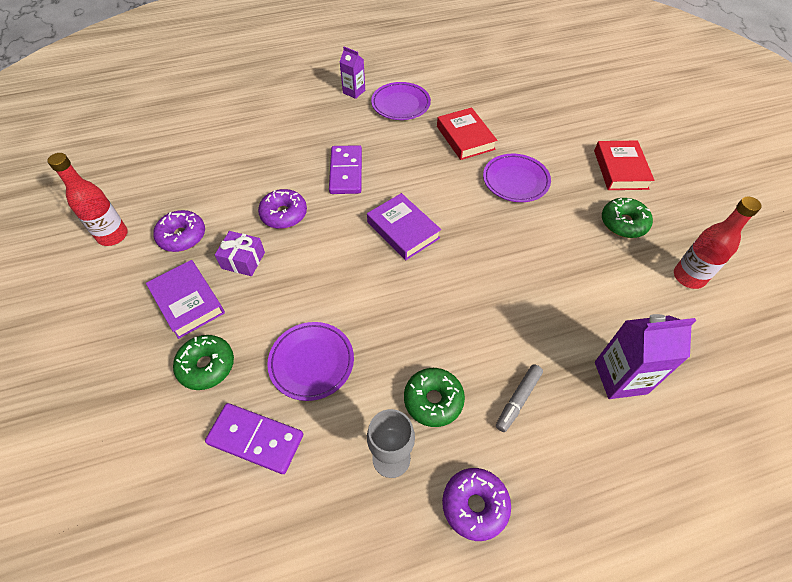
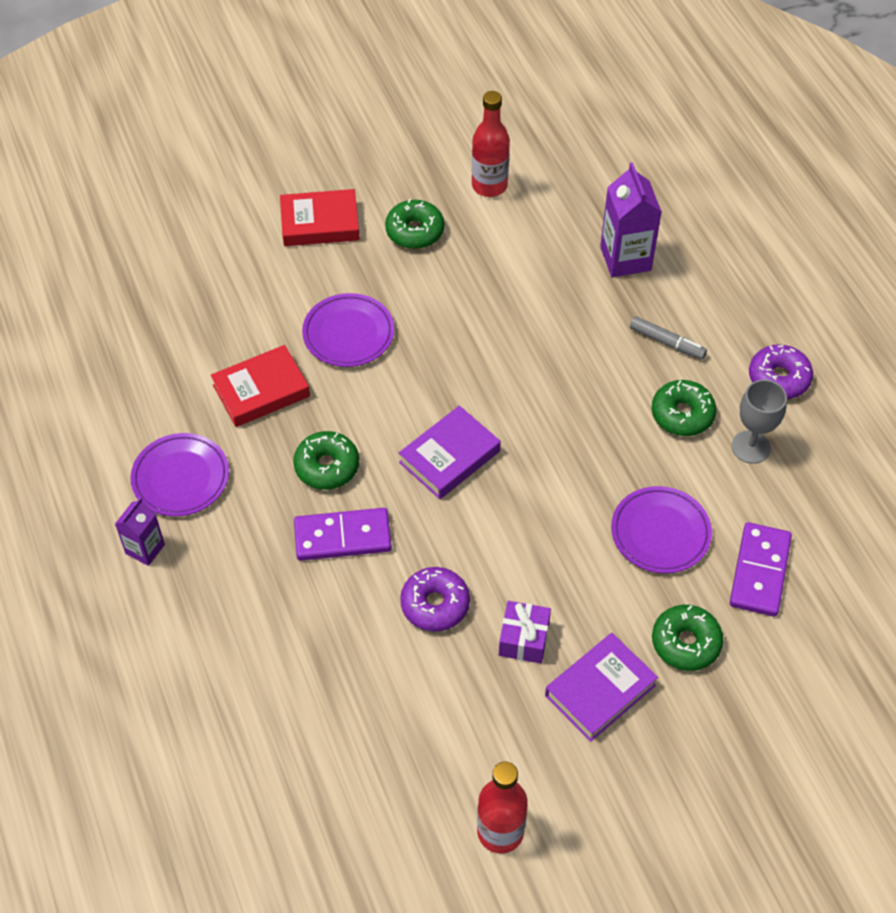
camera: 95 degrees left, 0 degrees up
(182, 236) = (490, 731): purple donut -> none
(402, 166) = (327, 466): none -> green donut

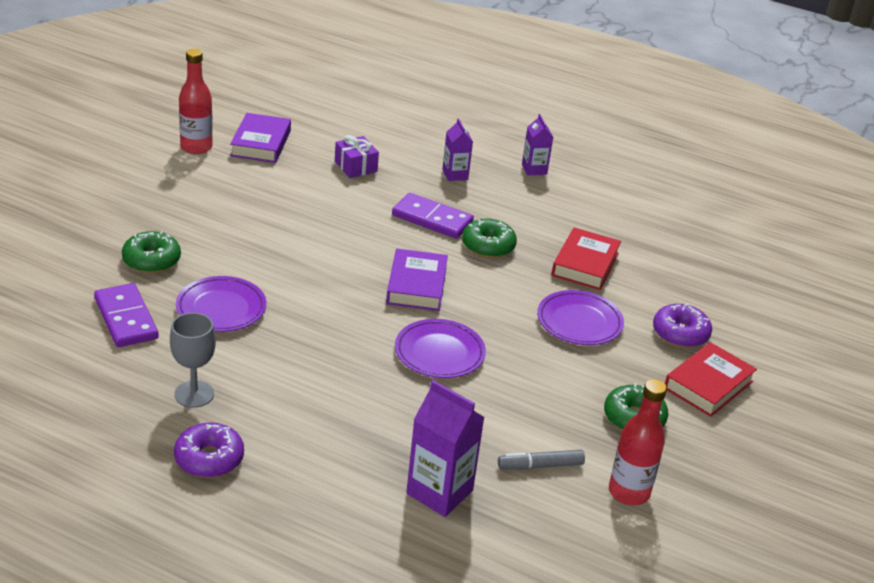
camera: 135 degrees right, 20 degrees down
(181, 478) = (564, 204): purple plate -> purple plate (439, 353)
(242, 592) = (455, 175): none -> purple carton
(342, 536) = (432, 219): purple domino -> purple domino turned 75 degrees clockwise
(435, 604) = (336, 213): purple donut -> purple donut (680, 333)
(523, 639) = (263, 221): purple gift -> purple gift (356, 166)
(600, 690) = (190, 218): purple book -> purple book (261, 143)
(666, 342) = (334, 438): grey marker -> grey marker (540, 466)
(682, 414) = (271, 390): green donut -> none

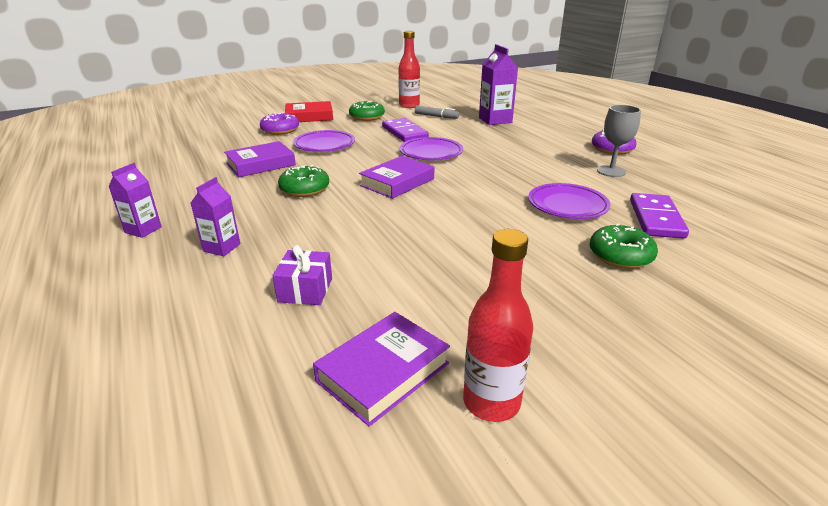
camera: 140 degrees left, 5 degrees down
(432, 219) = (314, 217): purple domino -> purple domino (404, 133)
(585, 264) = (261, 164): red book -> purple book

